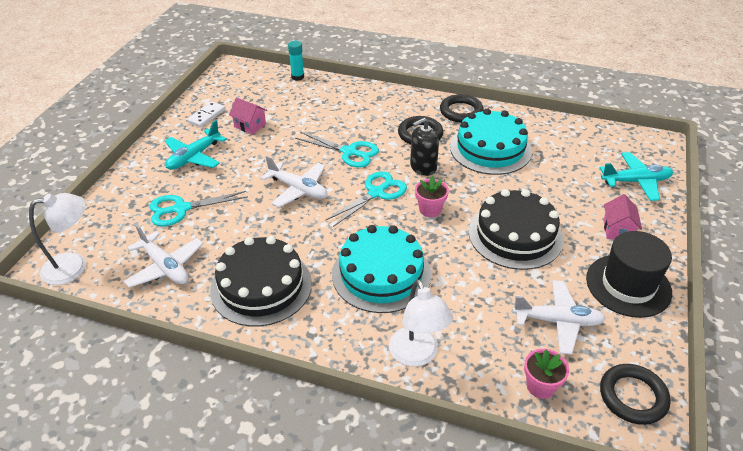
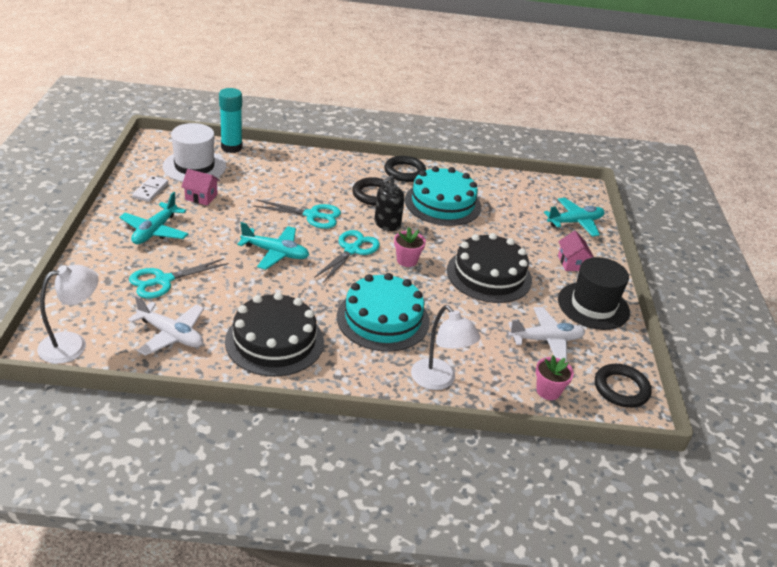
camera: 20 degrees left, 5 degrees down
(256, 94) = (194, 166): none -> white hat
(297, 77) = (231, 147): turquoise glue stick -> turquoise glue stick, size x1.57
(298, 189) = (275, 253): white plane -> turquoise plane

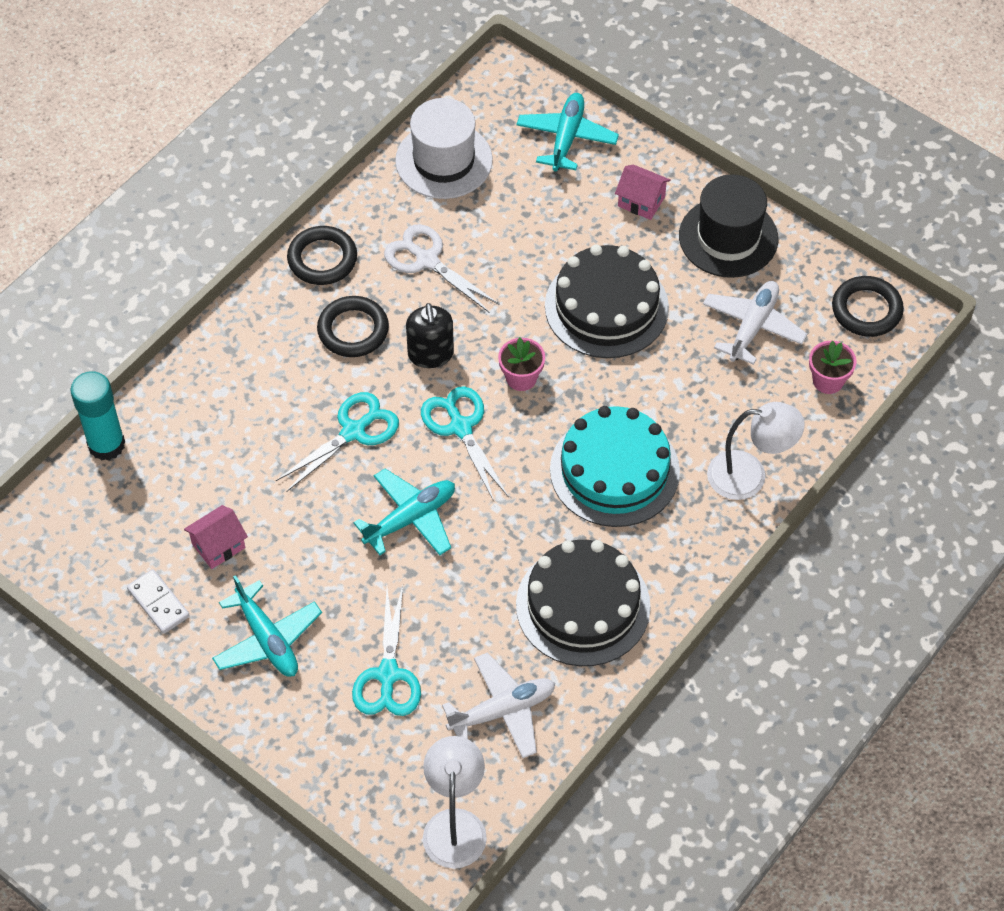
camera: 50 degrees left, 20 degrees up
(194, 166) = (129, 518): white hat -> white hat (444, 160)
(442, 203) = (427, 260): turquoise cake -> white scissors

